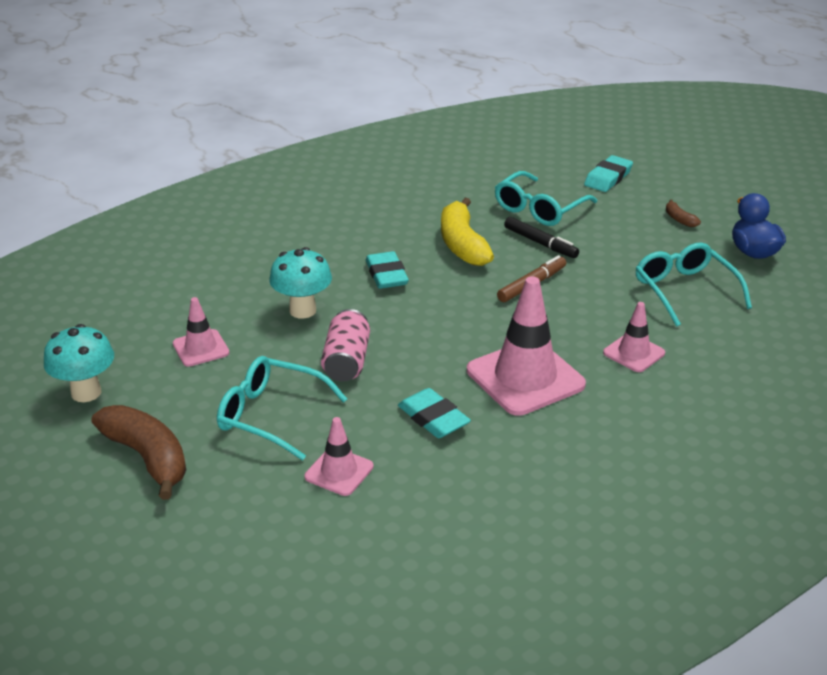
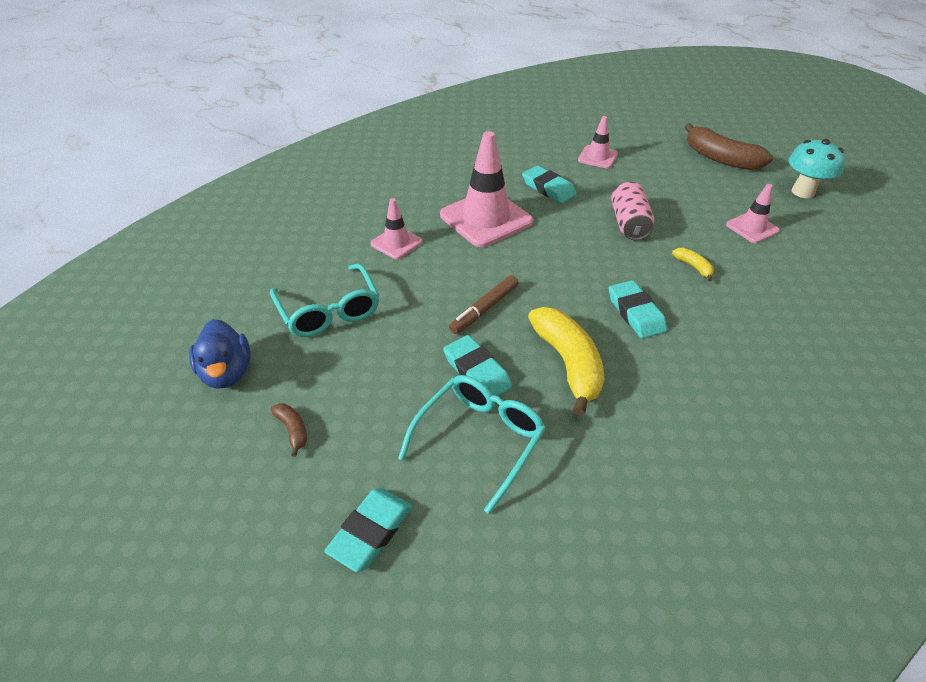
camera: 175 degrees right, 10 degrees up
(270, 415) = (661, 184): turquoise glasses -> none
(302, 310) = (693, 267): turquoise mushroom -> yellow banana
(540, 243) = (477, 372): black marker -> turquoise eraser

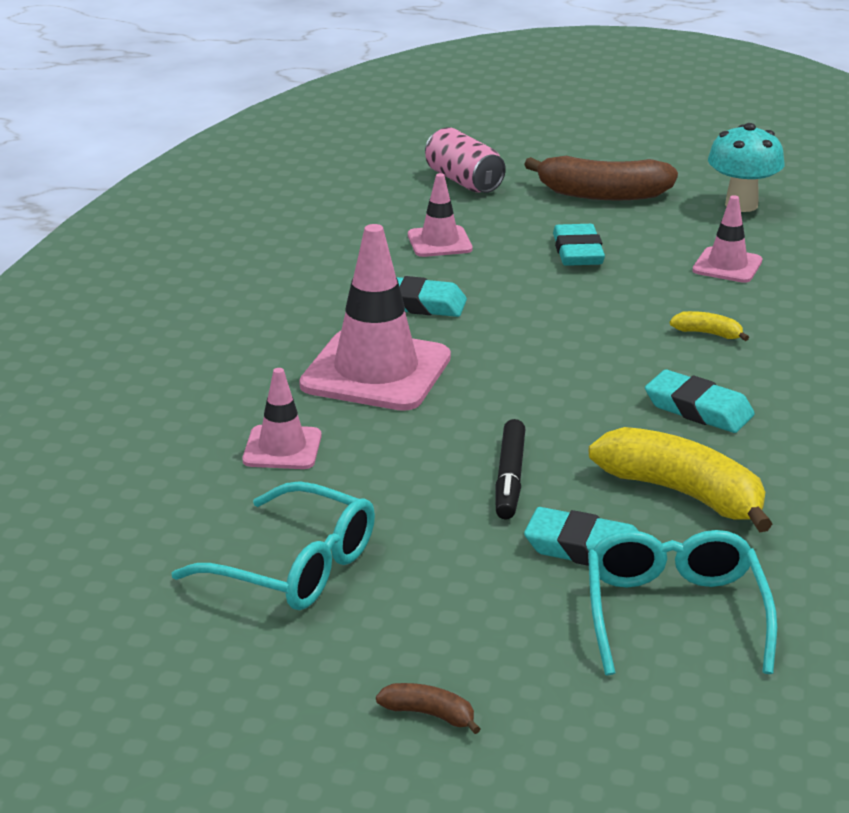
camera: 35 degrees left, 15 degrees down
(227, 373) = (242, 700): blue duck -> none
(370, 531) = (662, 758): turquoise eraser -> turquoise eraser (577, 252)
(484, 309) = (510, 478): brown marker -> black marker
(629, 224) = (576, 311): pink can -> pink can (464, 181)

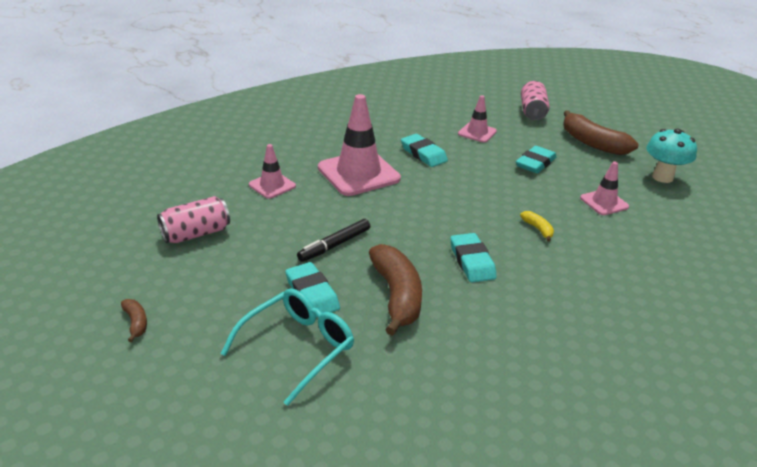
camera: 40 degrees right, 5 degrees up
(295, 567) = (196, 234): turquoise glasses -> pink can
(683, 494) = (397, 296): yellow banana -> brown banana

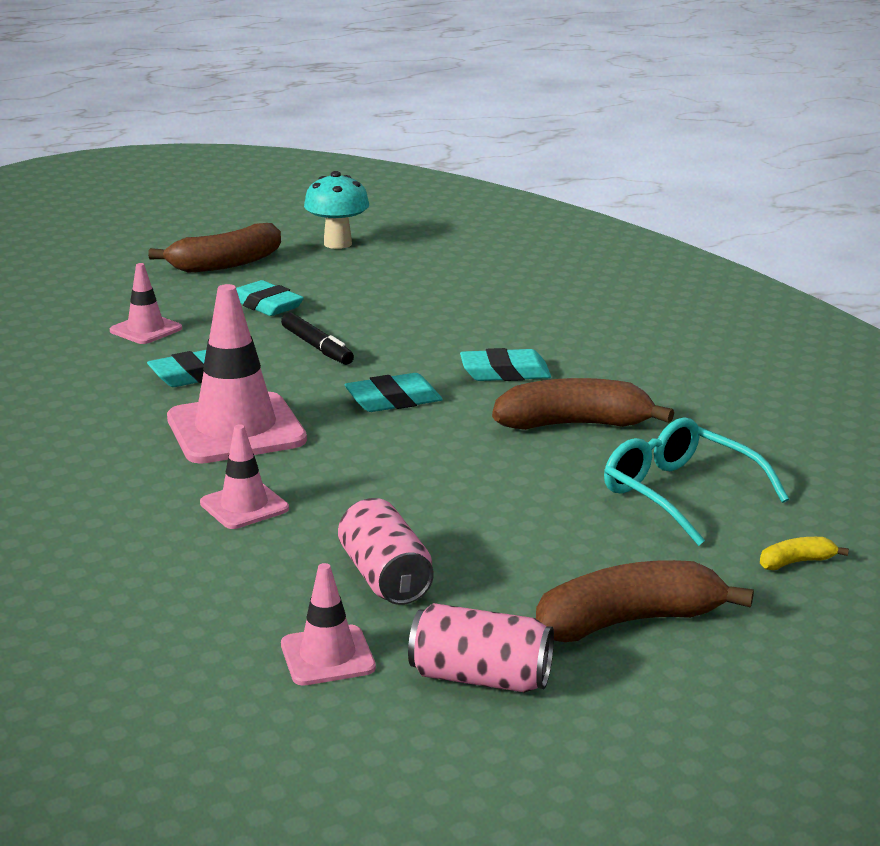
camera: 80 degrees left, 10 degrees down
(136, 323) = (629, 621): brown banana -> brown banana, size x2.23
(312, 294) = (566, 480): turquoise eraser -> turquoise eraser (393, 400)
(335, 245) = (447, 459): black marker -> black marker (317, 347)
(532, 112) = (99, 284): pink can -> pink can (480, 677)
(538, 229) = (439, 326): yellow banana -> yellow banana (796, 562)
(604, 202) = (387, 283): pink traffic cone -> pink traffic cone (327, 656)

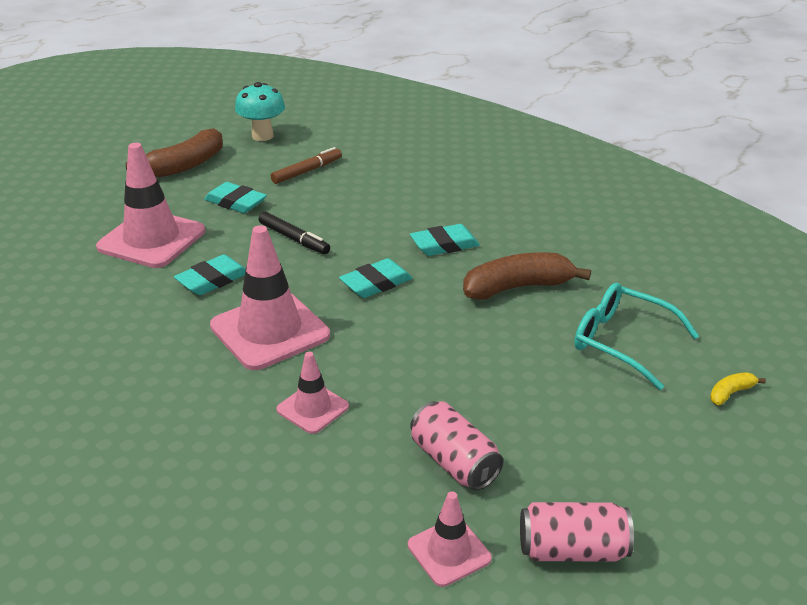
camera: 15 degrees left, 10 degrees up
(146, 330) = (152, 239): pink traffic cone -> pink traffic cone, size x1.89
(373, 283) = (307, 171): none -> brown marker
(629, 621) = (648, 472): brown banana -> none

